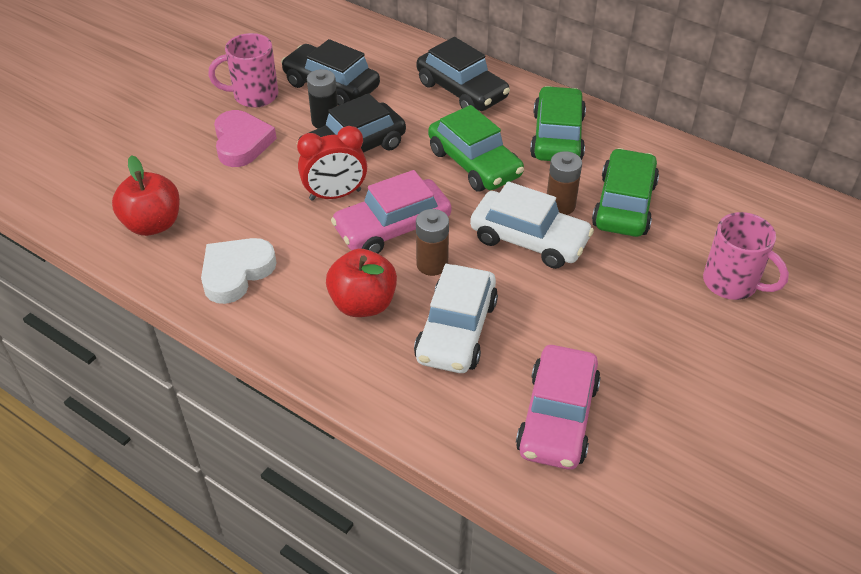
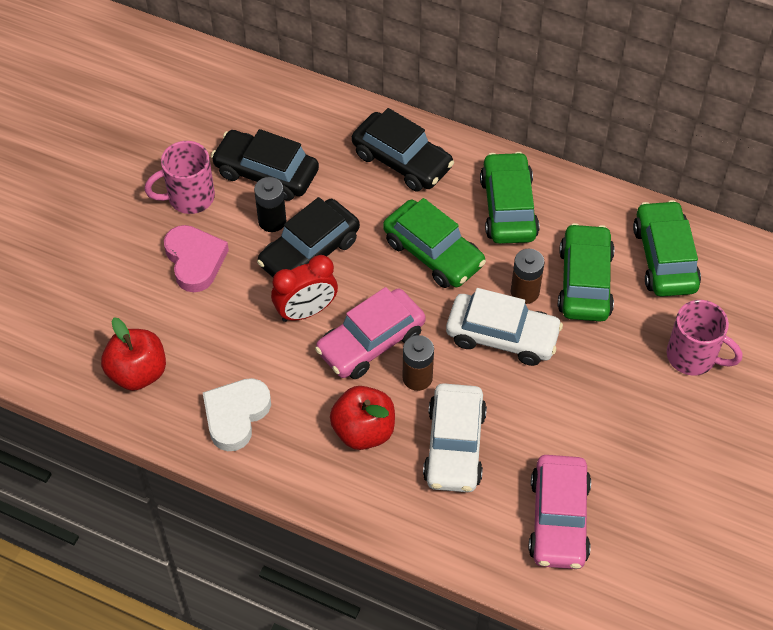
camera: 10 degrees left, 10 degrees up
(710, 194) = (664, 258): none -> green car

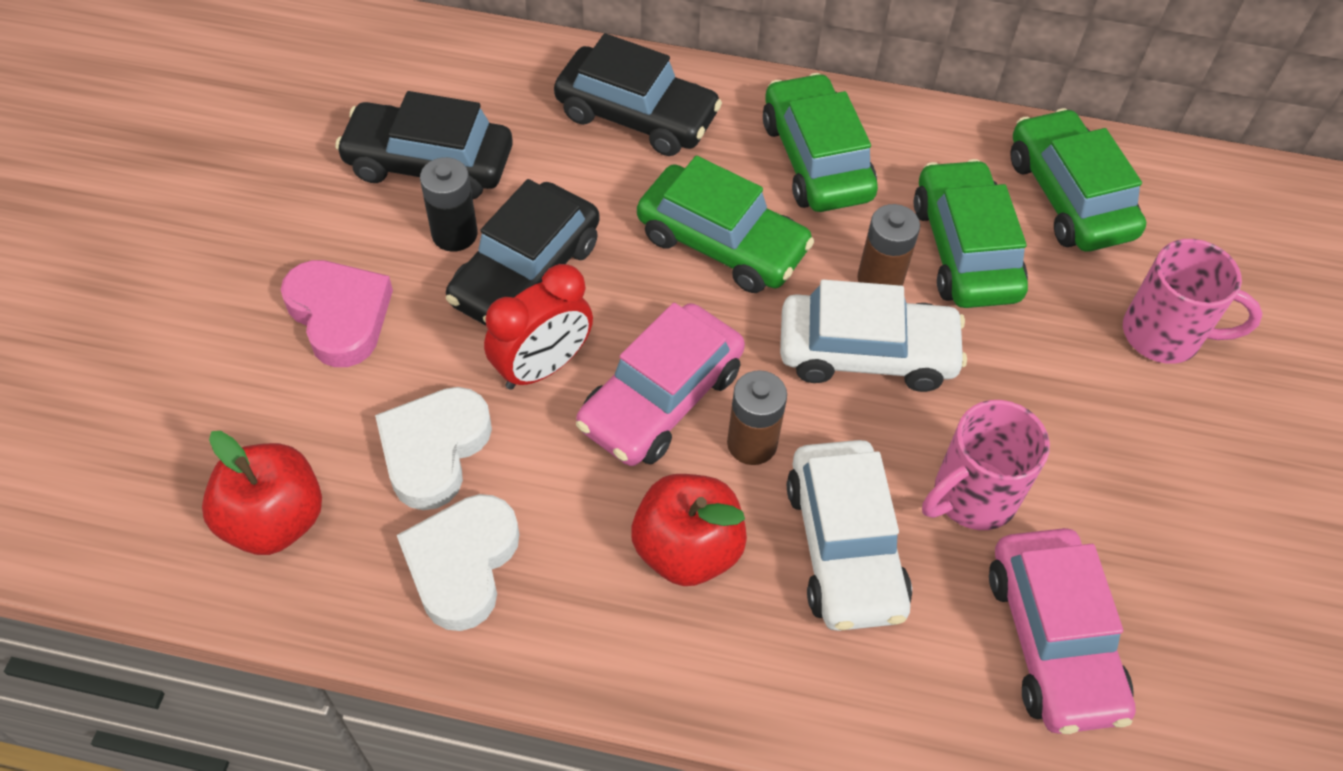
camera: 15 degrees left, 0 degrees up
(189, 197) = (311, 218): pink mug -> pink mug (972, 496)
(233, 349) = (434, 450): none -> white heart

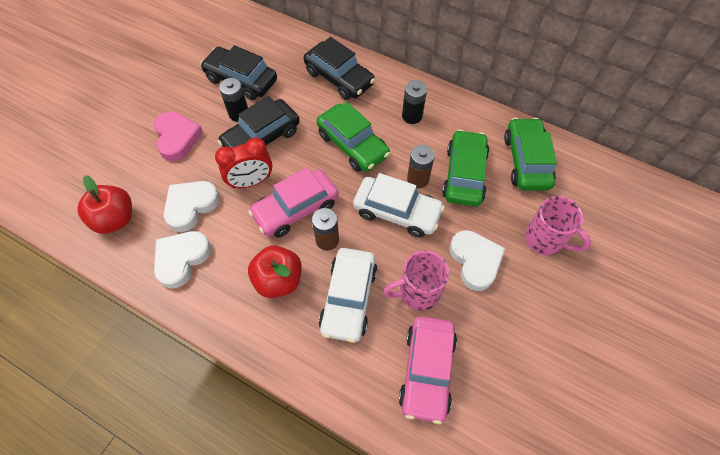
camera: 20 degrees right, 5 degrees up
(816, 159) = (412, 116): green car -> black battery
(1054, 408) = (475, 261): none -> white heart

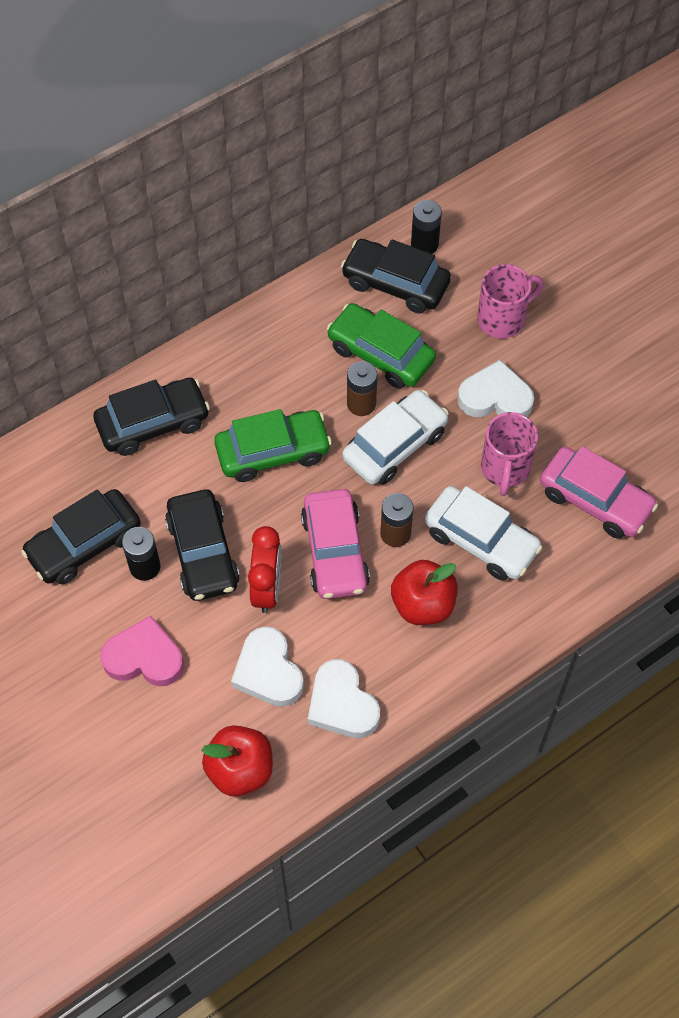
camera: 65 degrees left, 0 degrees up
(412, 116) = (265, 368): black battery -> black battery (424, 244)
(526, 161) = (395, 284): green car -> black car

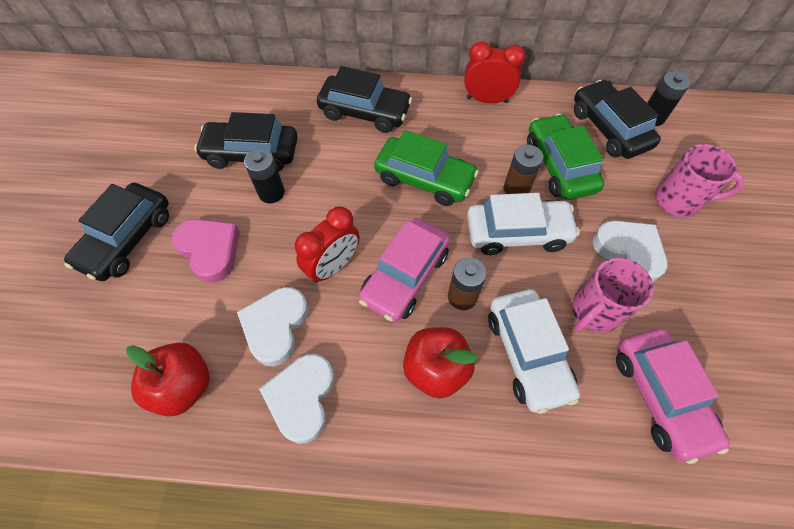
camera: 40 degrees right, 0 degrees up
(203, 552) = (316, 210): black car -> black car (127, 239)
(260, 328) = (487, 100): none -> red clock

